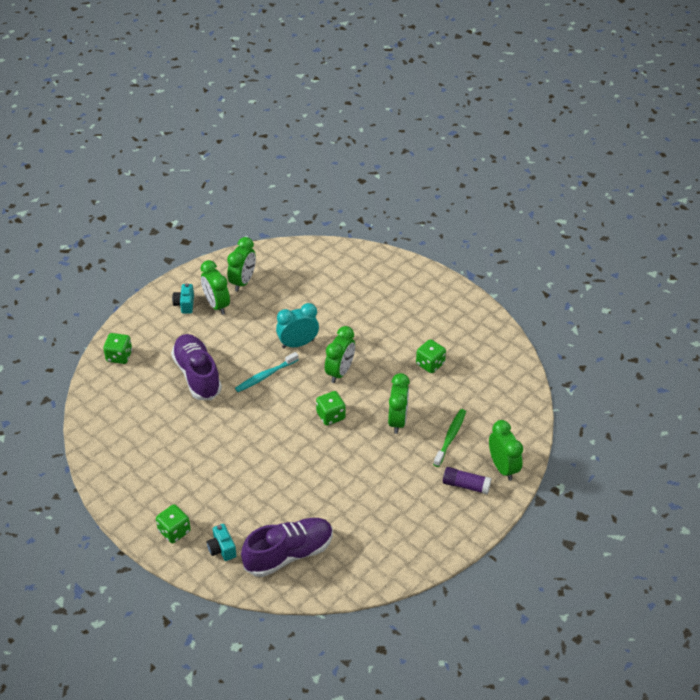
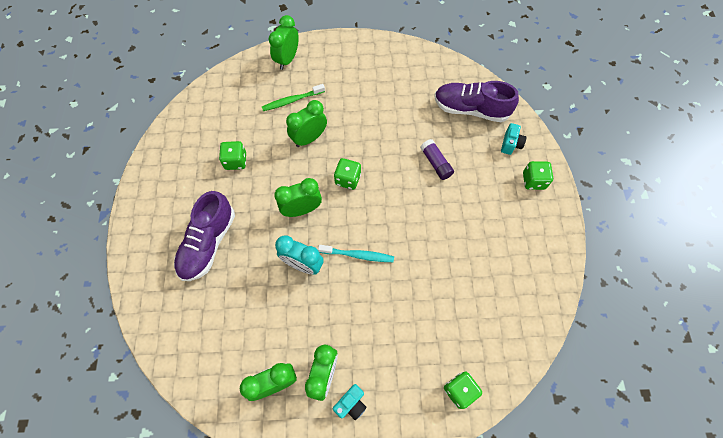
camera: 135 degrees left, 20 degrees up
(197, 375) = (409, 305): purple shoe -> purple shoe (208, 243)
(466, 485) = (321, 66): purple glue stick -> purple glue stick (436, 163)

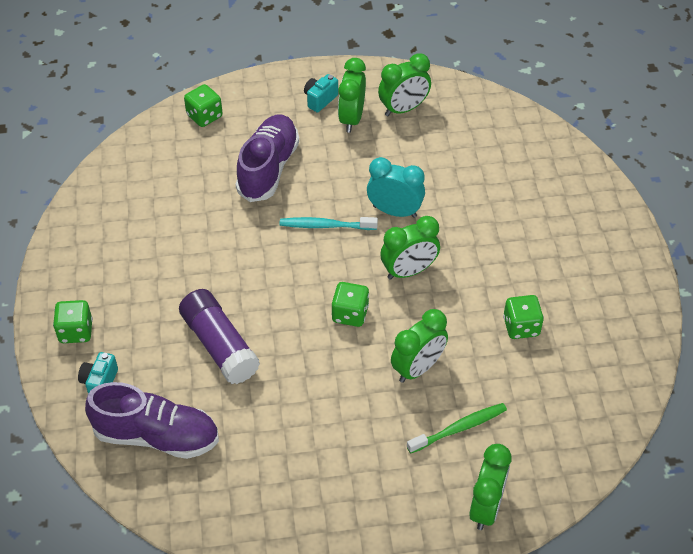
camera: 175 degrees right, 15 degrees down
(208, 243) = (522, 225): purple shoe -> purple shoe (268, 168)
(436, 163) = (219, 345): purple glue stick -> purple glue stick, size x1.63

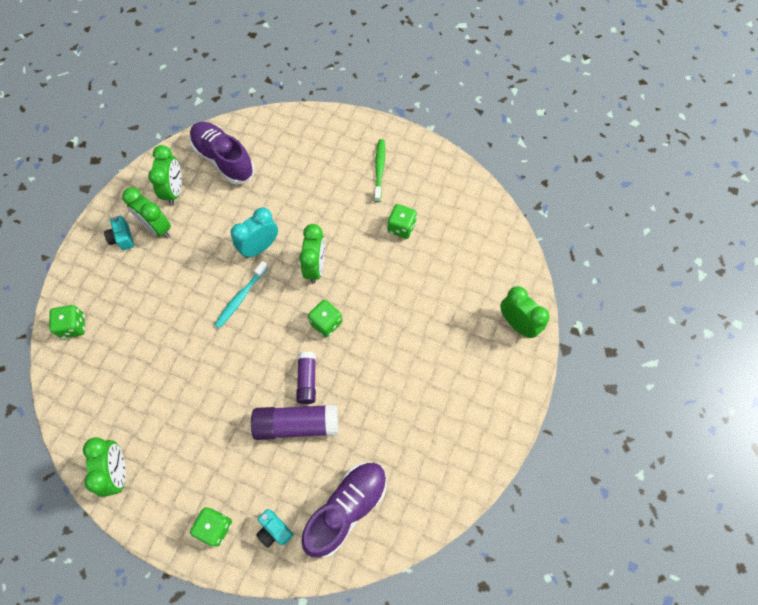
camera: 60 degrees left, 15 degrees up
(268, 168) = (160, 308): purple shoe -> purple shoe (224, 159)
(273, 330) = (307, 380): none -> purple glue stick
(417, 368) = (395, 305): green clock -> green clock (118, 471)
(459, 428) = (454, 306): green toothbrush -> green toothbrush (379, 169)

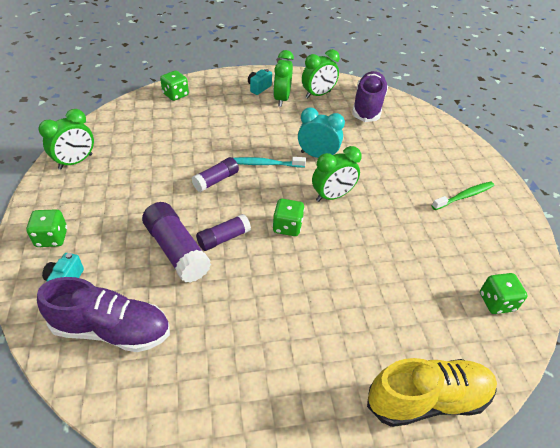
camera: 55 degrees right, 20 degrees down
(234, 351) = (216, 180): none -> purple glue stick
(401, 227) = (428, 238): green dice -> green dice (496, 302)
(517, 324) = (427, 399): green clock -> yellow shoe

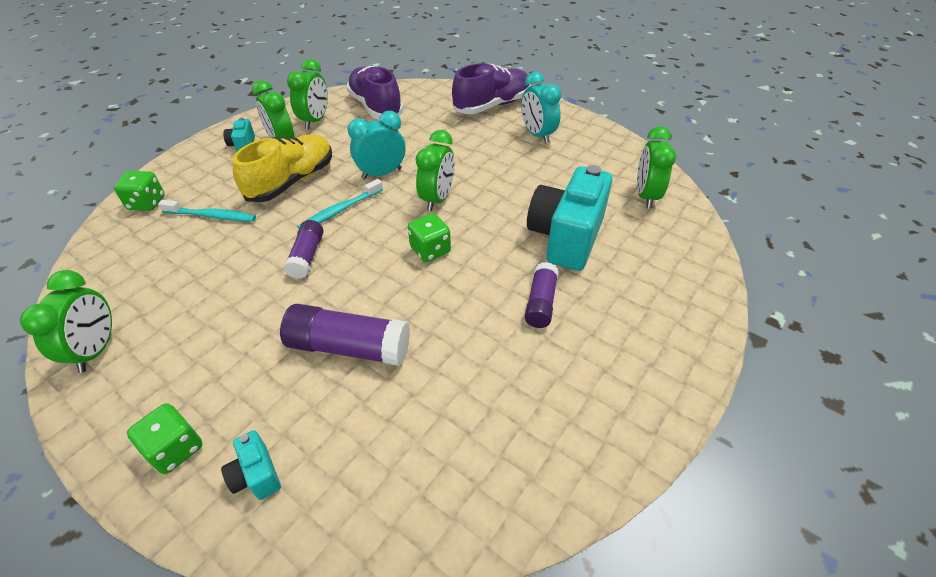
camera: 40 degrees left, 0 degrees up
(112, 330) = (377, 472): purple shoe -> purple shoe (492, 105)
(197, 123) = (212, 216): none -> turquoise toothbrush
(223, 238) = (383, 302): purple glue stick -> purple glue stick (540, 303)
(388, 285) = (566, 238): none -> turquoise camera
(427, 399) = (687, 296): yellow shoe -> yellow shoe (292, 181)
(464, 196) = (537, 135): green toothbrush -> turquoise clock
(496, 302) = (646, 196): green dice -> green clock

